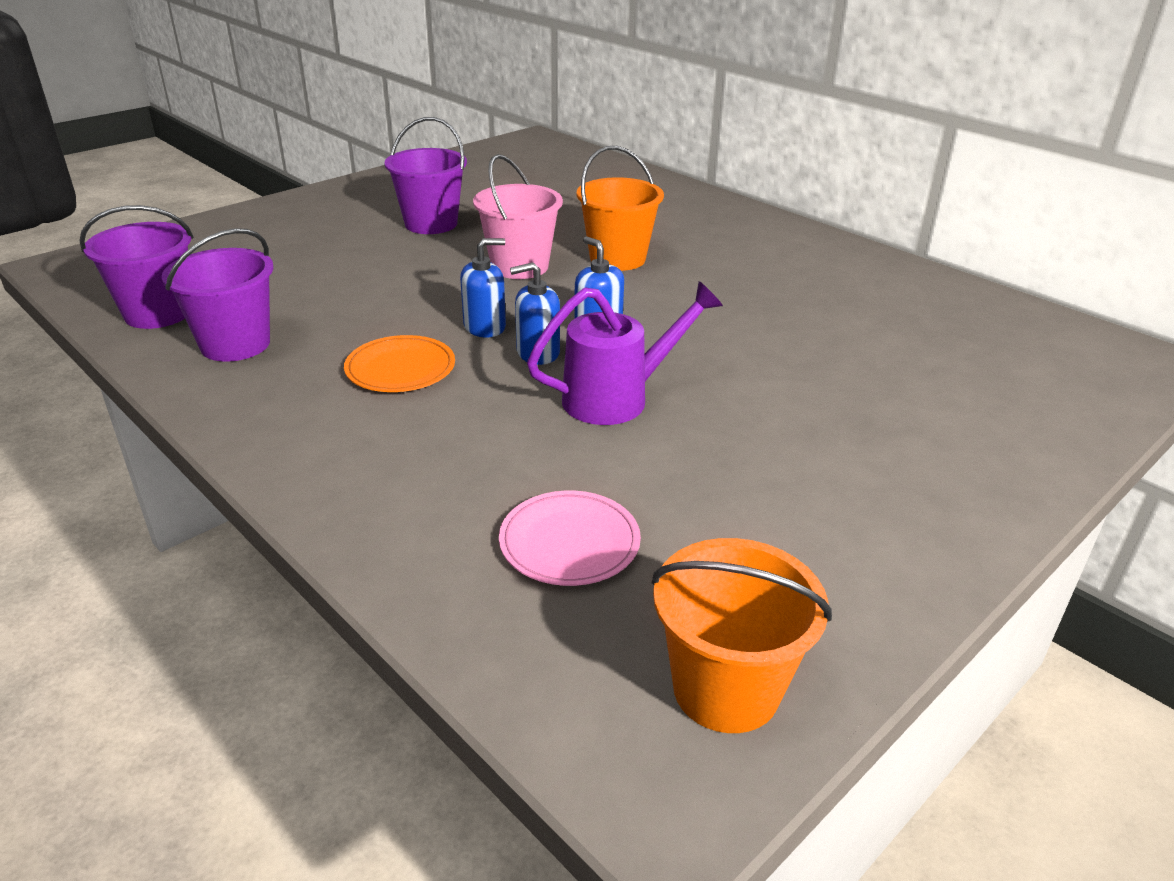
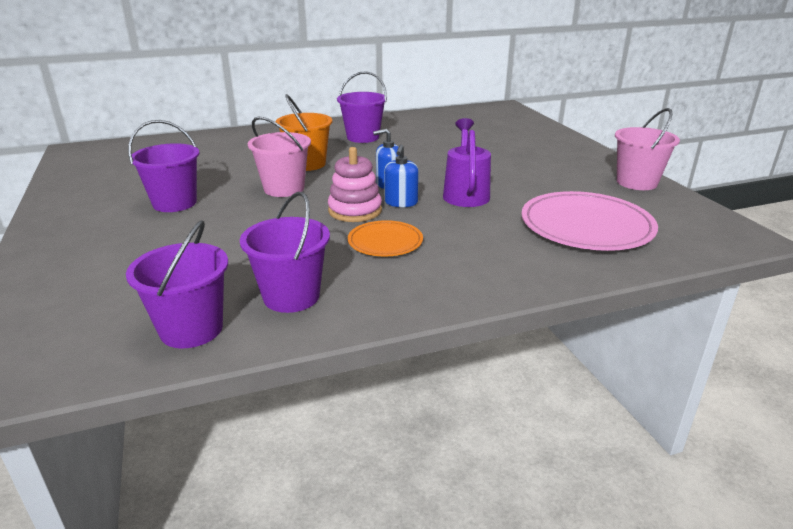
camera: 65 degrees left, 5 degrees down
(485, 327) = (355, 211): blue soap dispenser -> pink stacking toy
(569, 542) = (586, 226): pink plate -> pink plate, size x1.82
(726, 689) = (688, 216): orange bucket -> none
(771, 269) = (363, 137): none -> purple bucket
(863, 595) = (636, 182): none -> pink bucket

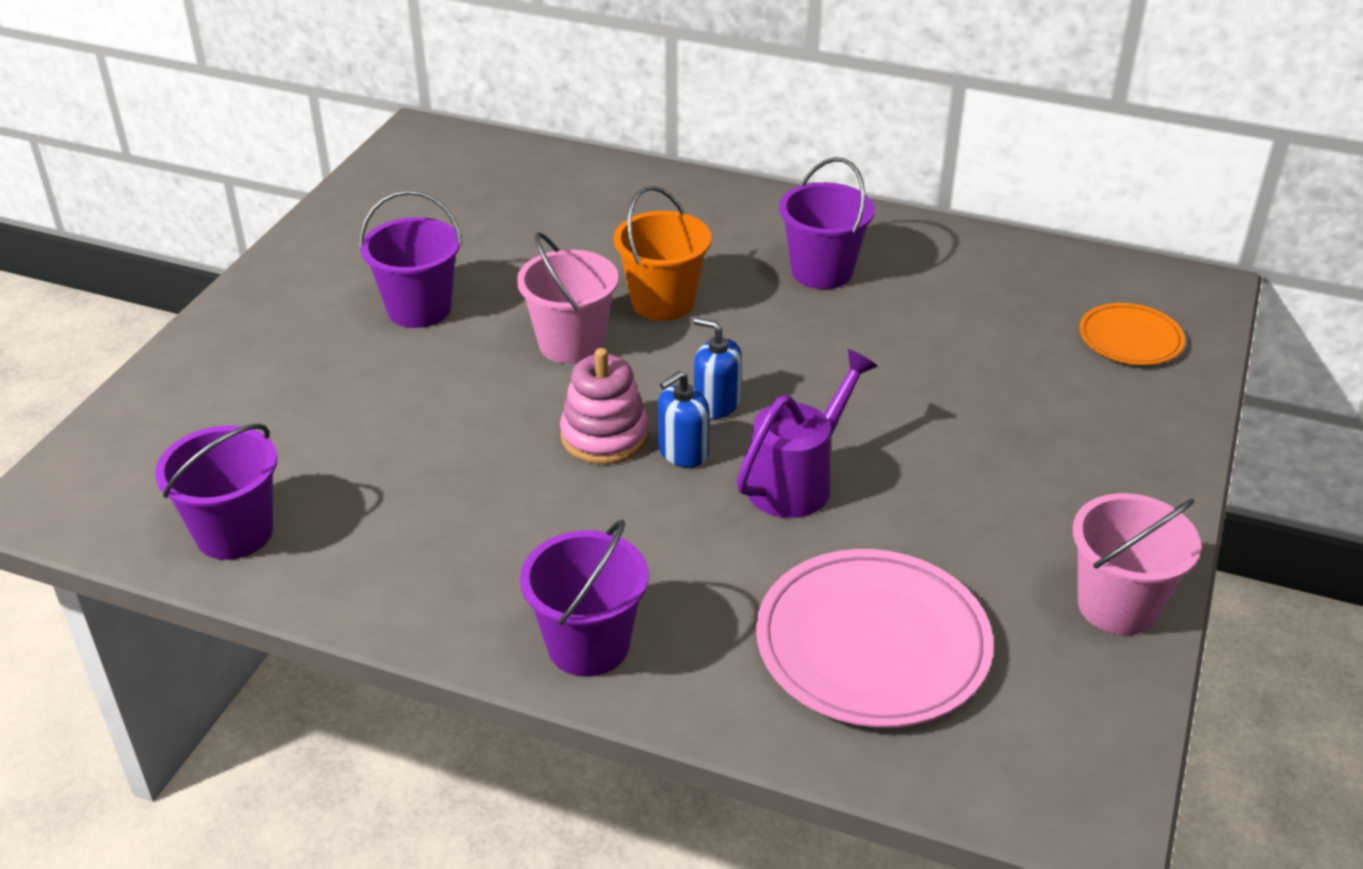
camera: 40 degrees right, 10 degrees up
(291, 296) = (366, 544): purple bucket -> purple bucket (588, 645)
(385, 242) = (567, 516): orange plate -> orange plate (1130, 339)

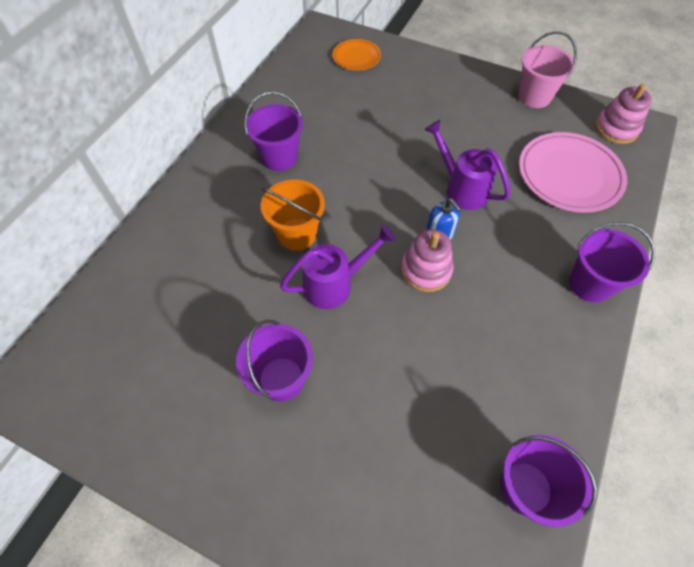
camera: 85 degrees left, 20 degrees up
(571, 344) = (334, 284): pink bucket -> purple watering can
(716, 404) = (398, 216): blue soap dispenser -> none
(1055, 750) = (616, 129): none -> pink stacking toy

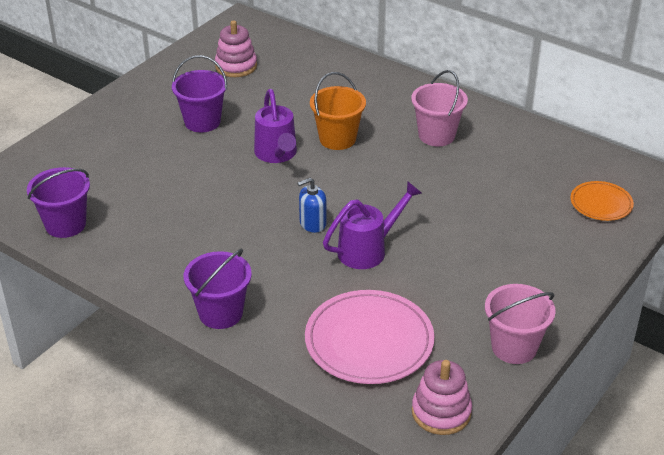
camera: 100 degrees right, 20 degrees down
(279, 157) = (436, 135): purple bucket -> pink bucket
(426, 270) = (274, 208): pink stacking toy -> pink stacking toy (236, 66)

